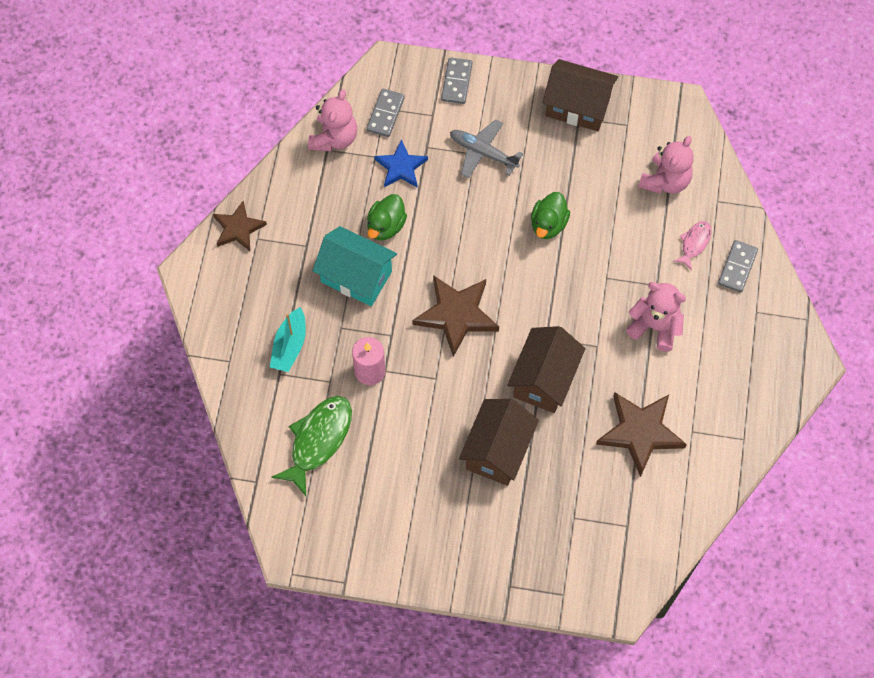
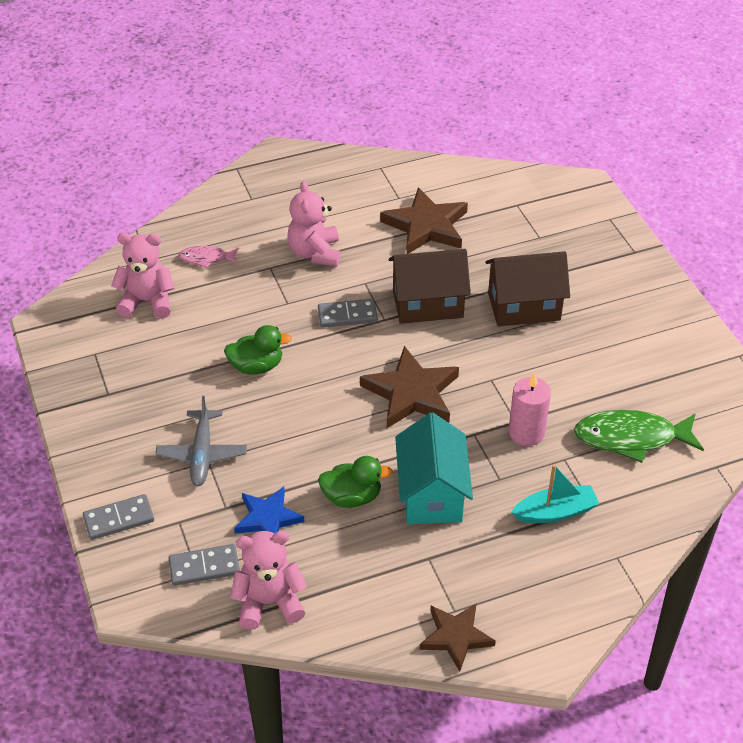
camera: 120 degrees left, 20 degrees down
(577, 107) = (93, 400): brown house -> none
(737, 267) = (213, 223): grey domino -> grey domino (347, 315)

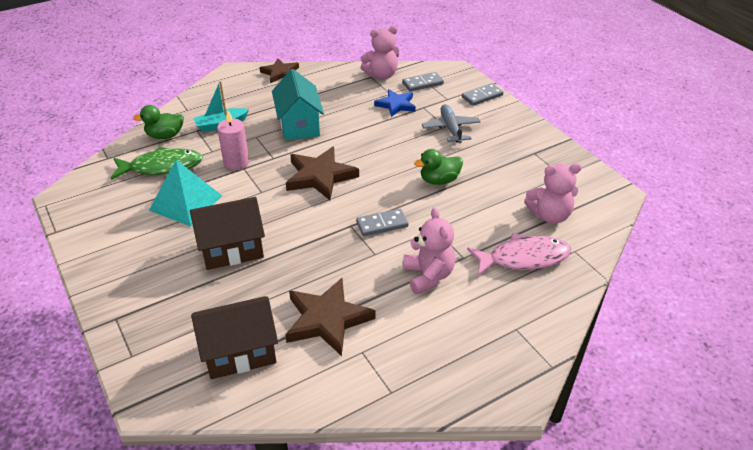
camera: 170 degrees right, 5 degrees down
(206, 258) = (524, 258): pink fish -> pink fish, size x1.86
(352, 497) = (348, 119): green duck -> green duck (165, 136)
(427, 304) = (316, 242): brown house -> brown house (239, 352)
(587, 375) = (186, 203): none -> turquoise pyramid

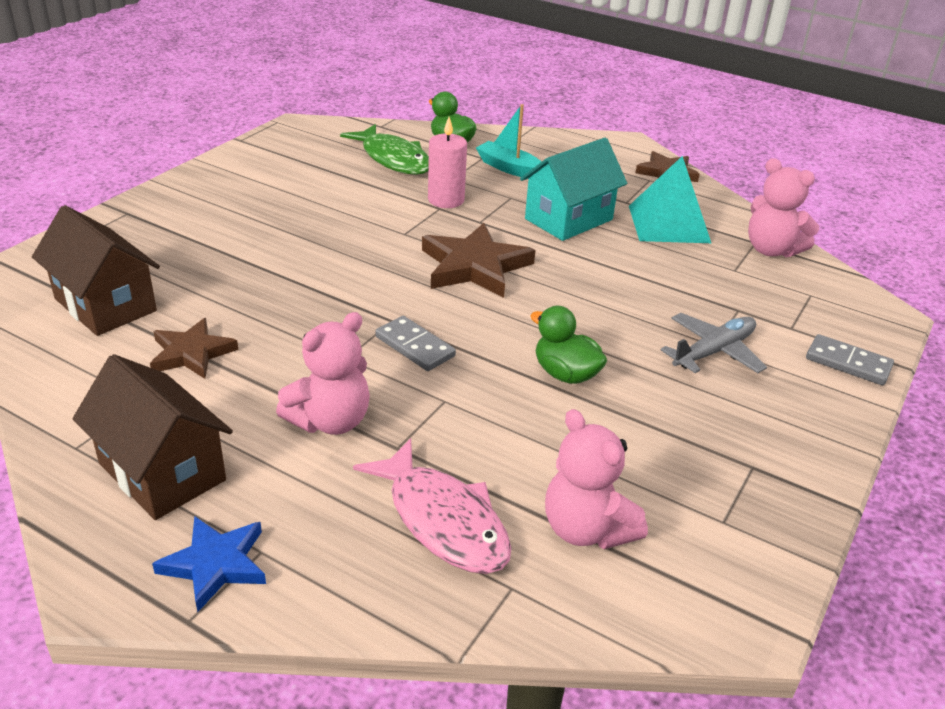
camera: 60 degrees right, 5 degrees down
(186, 203) = (342, 192): turquoise pyramid -> turquoise pyramid (669, 224)
(232, 250) = (280, 246): brown house -> brown house (162, 472)
(327, 319) = (191, 353): brown star -> brown star, size x0.64
(396, 105) = (711, 283): blue star -> blue star (215, 564)
(422, 83) = (801, 292): grey domino -> none

